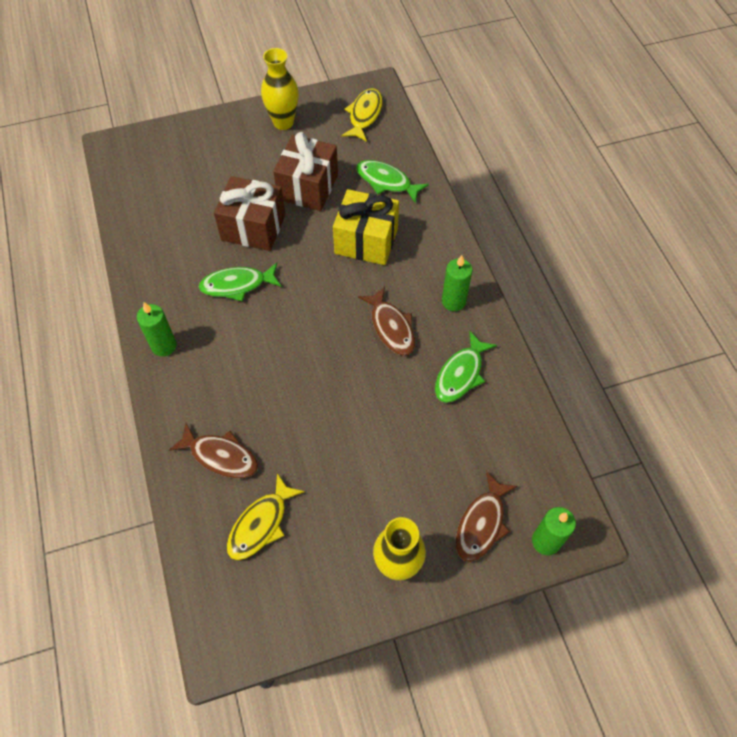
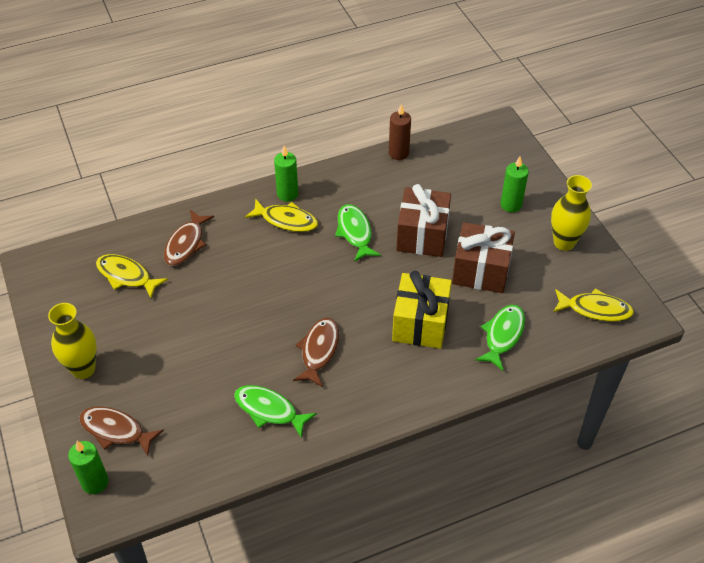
camera: 85 degrees right, 10 degrees down
(127, 235) = (398, 153): none -> brown candle
(205, 349) = (286, 220): none -> yellow fish
(391, 327) = (319, 350): brown fish -> brown fish turned 135 degrees clockwise
(453, 301) = (354, 401): green candle -> green candle (511, 205)

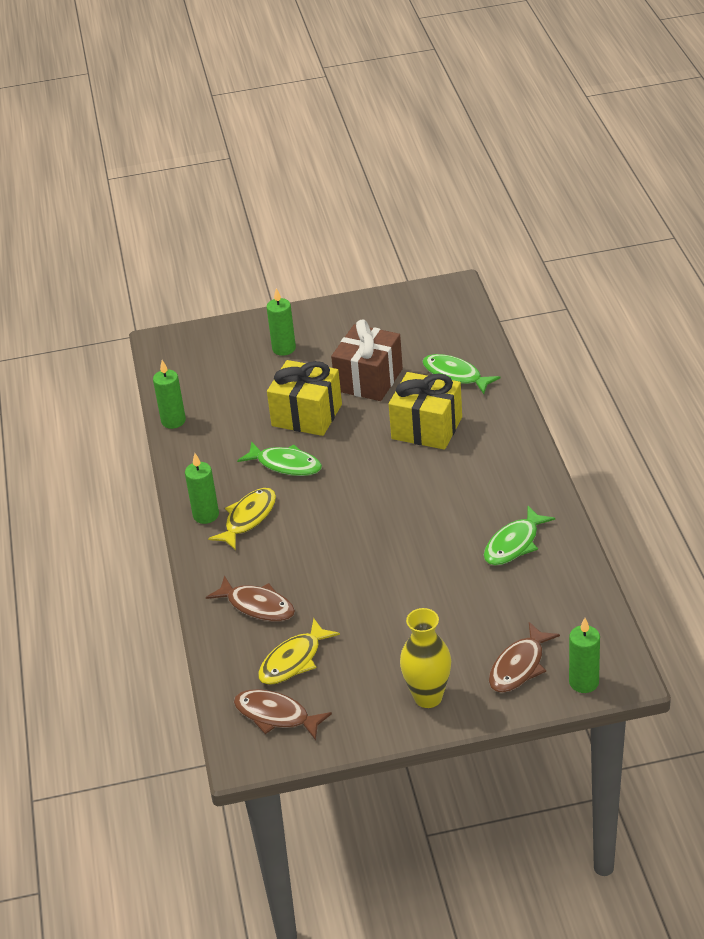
camera: 75 degrees left, 10 degrees down
(319, 350) = (445, 503): brown fish -> brown fish (276, 715)
(355, 232) = (285, 465): green fish -> green fish turned 150 degrees counterclockwise
(398, 153) = (173, 421): brown candle -> green candle
(422, 235) = (307, 415): brown gift -> yellow gift
(564, 242) = (347, 321): yellow vase -> none
(595, 309) = (438, 314): yellow fish -> none

